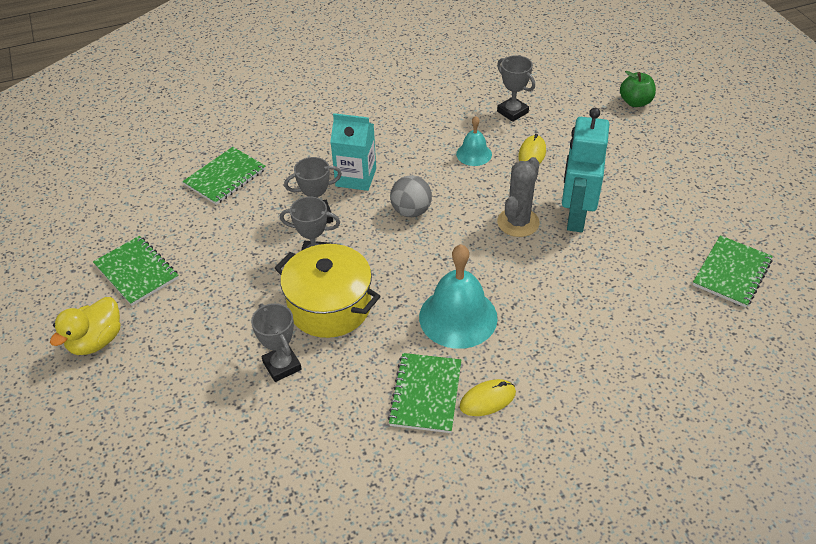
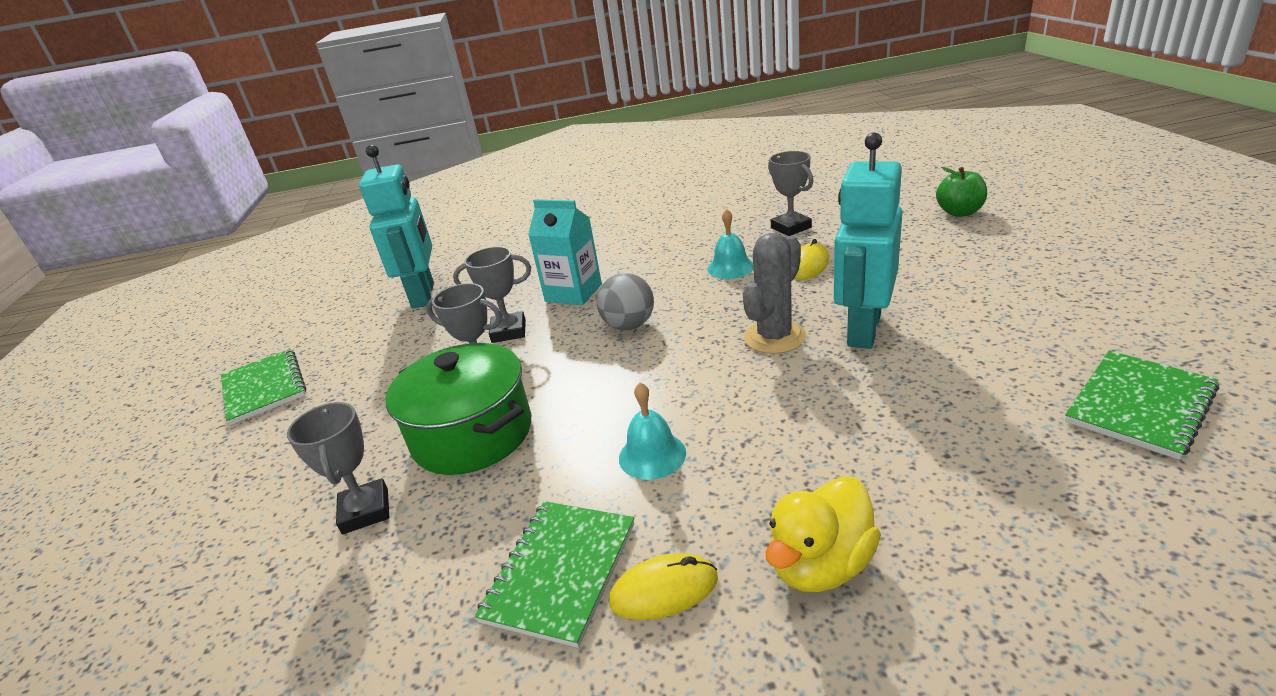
camera: 15 degrees right, 15 degrees down
(96, 341) = (160, 465): yellow duck -> yellow duck (820, 564)
(225, 177) = (424, 295): green notebook -> turquoise robot
(330, 306) = (472, 434): yellow pot -> green pot
(458, 317) = (652, 455): turquoise bell -> turquoise bell, size x0.54

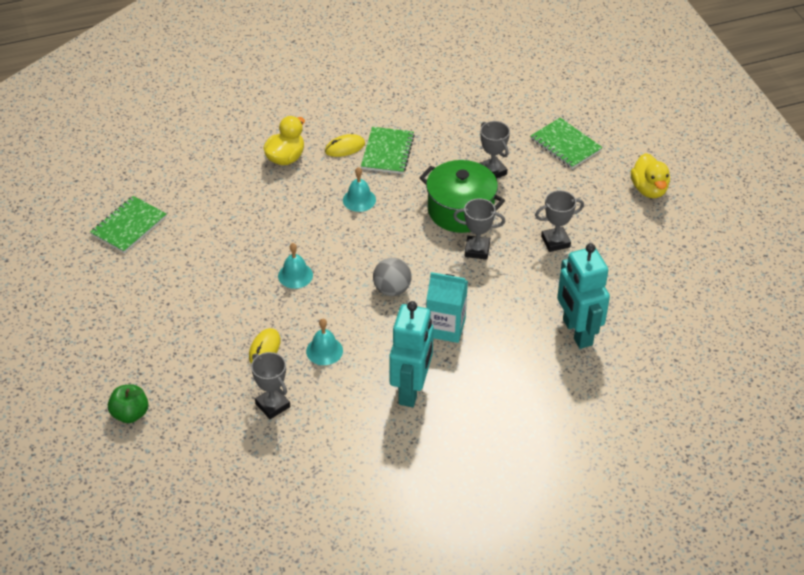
camera: 165 degrees right, 15 degrees up
(139, 468) = (649, 189): none -> yellow duck
(264, 388) = (628, 242): green notebook -> green notebook (565, 145)
(509, 331) = (479, 287): grey trophy -> grey trophy (555, 242)
(774, 337) = (295, 275): grey cactus -> turquoise bell
(863, 330) = (241, 279): turquoise robot -> turquoise robot (411, 390)

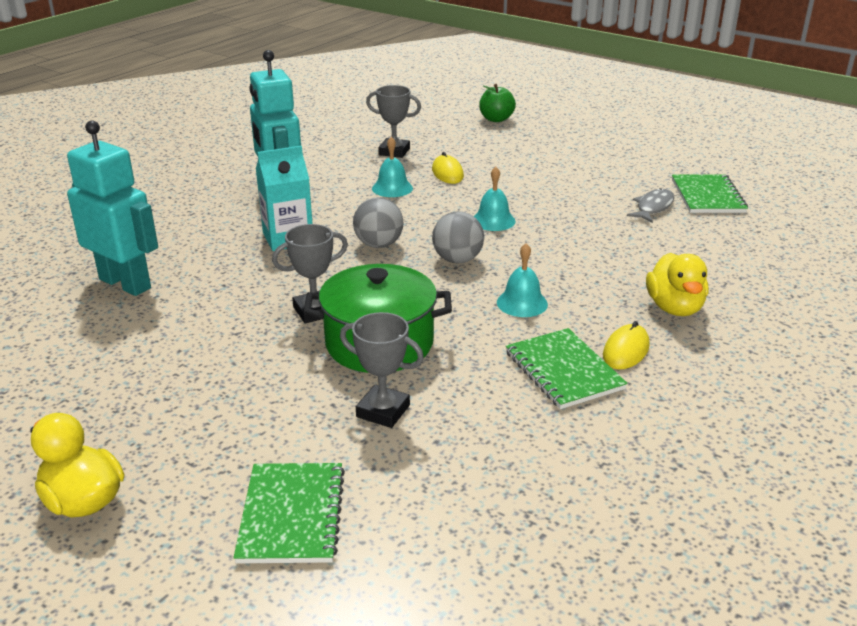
camera: 145 degrees right, 15 degrees down
(179, 234) = (653, 207): none -> grey fish
(357, 250) = (457, 260): none -> grey ball
(555, 242) = (211, 360): grey trophy -> none
(565, 145) = (291, 515): green notebook -> green notebook turned 75 degrees clockwise

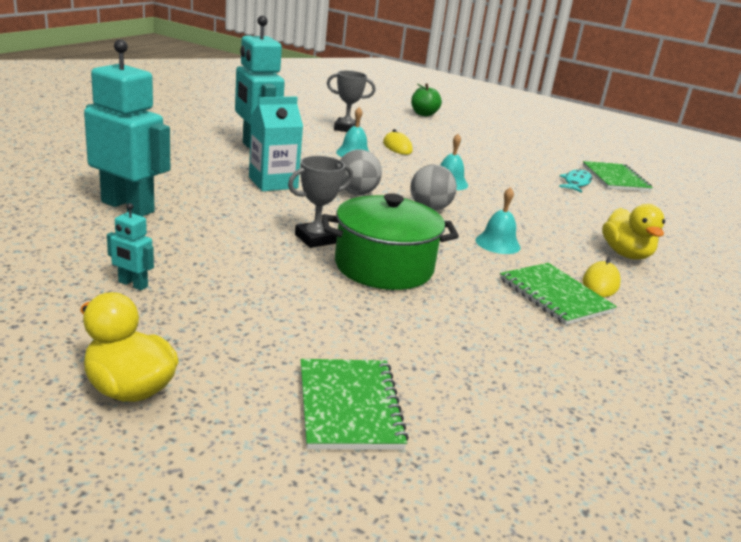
camera: 10 degrees left, 5 degrees down
(110, 381) = (132, 284): none -> turquoise robot
(383, 411) = (406, 321): grey trophy -> none
(653, 207) = (576, 183): grey fish -> turquoise fish

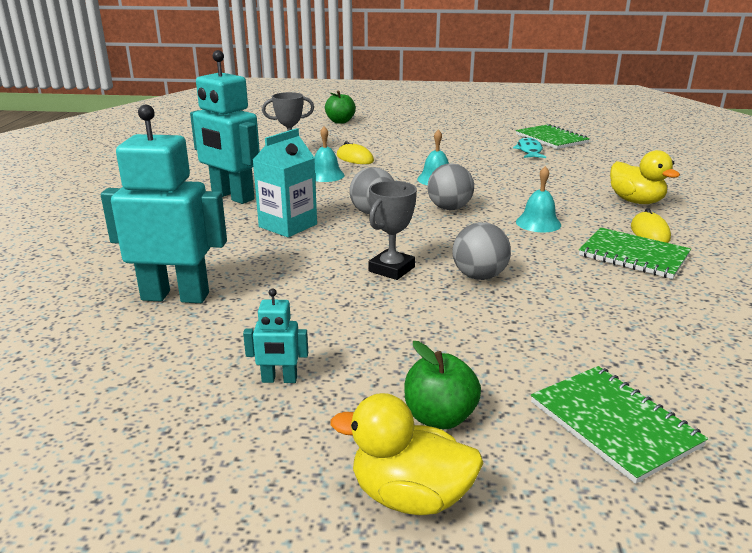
camera: 20 degrees left, 0 degrees up
(216, 350) = (439, 417): none -> green apple
(384, 267) = (479, 276): green pot -> grey ball

